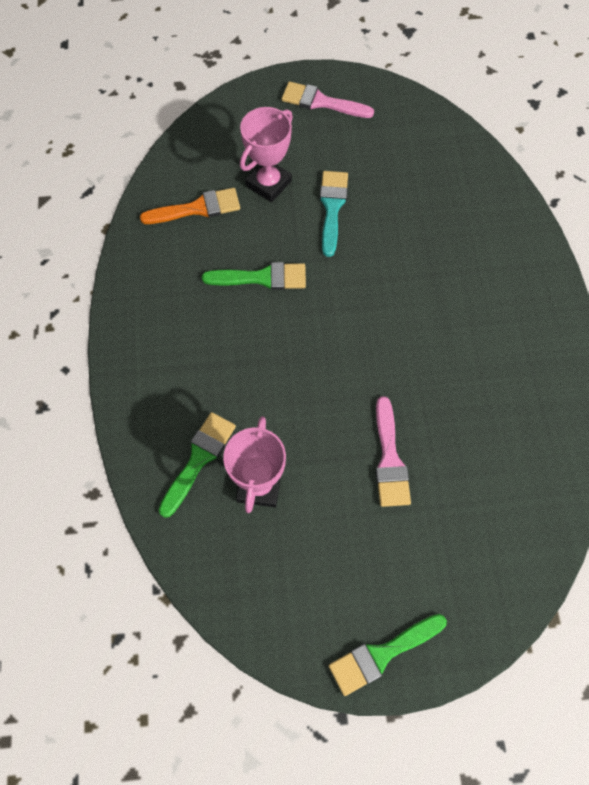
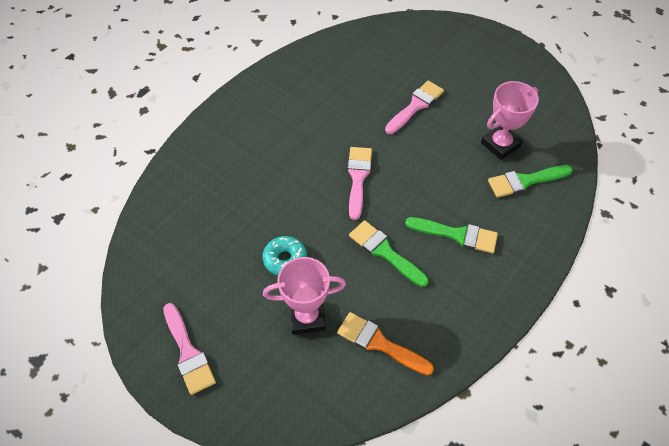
camera: 135 degrees left, 10 degrees down
(332, 208) = (285, 259): turquoise brush -> turquoise donut
(355, 325) = (358, 178): none -> pink brush
(382, 654) = (502, 47): green brush -> green brush (457, 235)

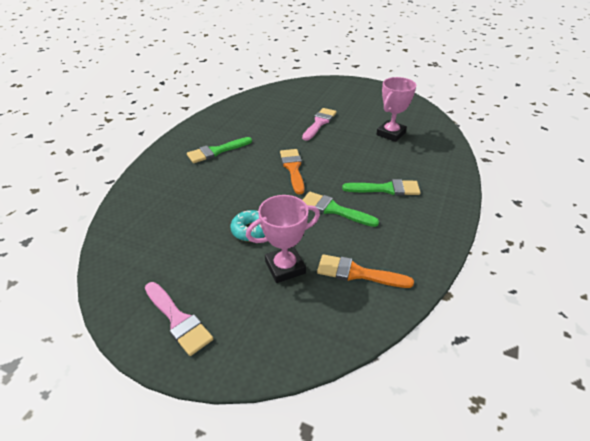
camera: 15 degrees left, 15 degrees down
(358, 178) = (293, 168): pink brush -> orange brush
(525, 181) = (419, 150): green brush -> green brush (216, 151)

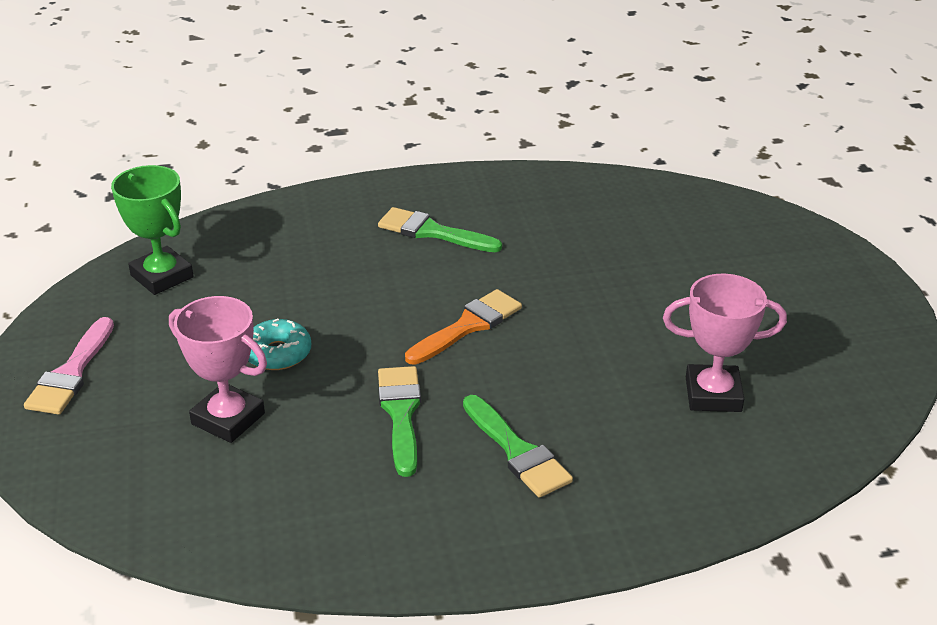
camera: 55 degrees right, 5 degrees down
(135, 248) = (162, 276): none -> green trophy
(319, 123) = (644, 295): pink brush -> none
(357, 273) = (272, 495): orange brush -> none

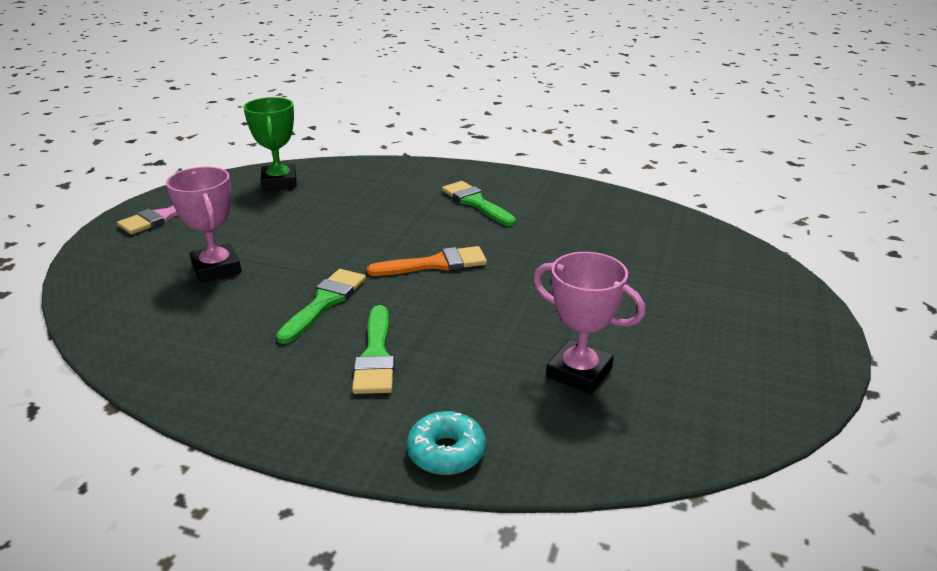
camera: 30 degrees right, 5 degrees down
(277, 353) = (292, 241): turquoise donut -> turquoise donut (446, 452)

